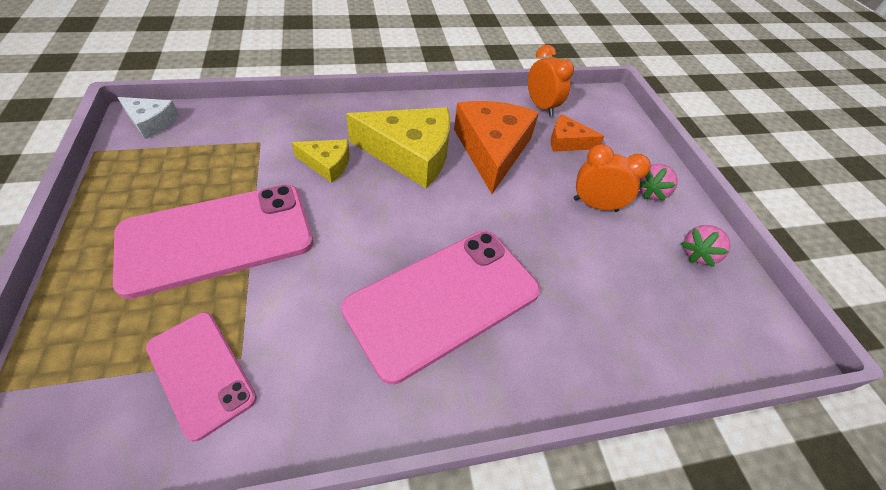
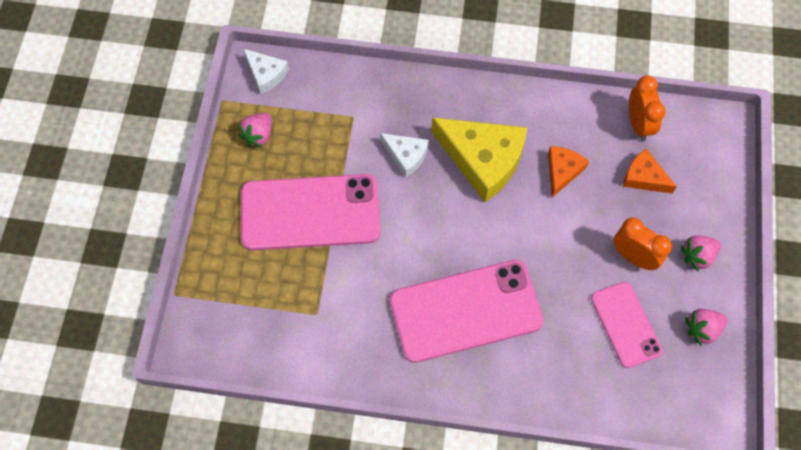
camera: 25 degrees right, 15 degrees up
(143, 175) = (258, 135): none -> pink strawberry
(201, 372) = (292, 317): pink phone -> pink phone (625, 324)
(327, 164) = (406, 156): yellow cheese -> white cheese
(492, 150) = (562, 171): orange cheese -> orange cheese, size x0.52

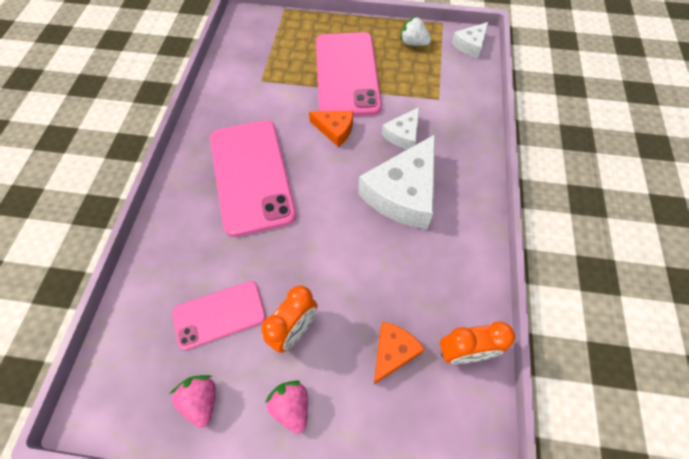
camera: 90 degrees right, 5 degrees down
(258, 135) = (413, 43): pink strawberry -> white strawberry
(483, 160) = (403, 193): yellow cheese -> white cheese
(562, 171) = (395, 264): orange cheese -> orange cheese (335, 130)

